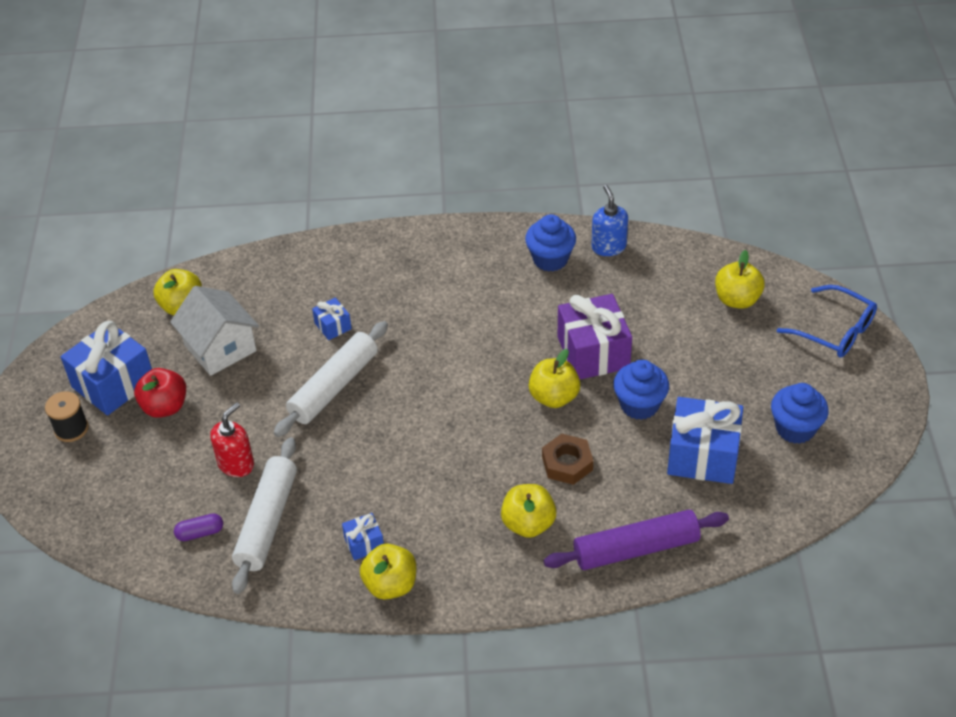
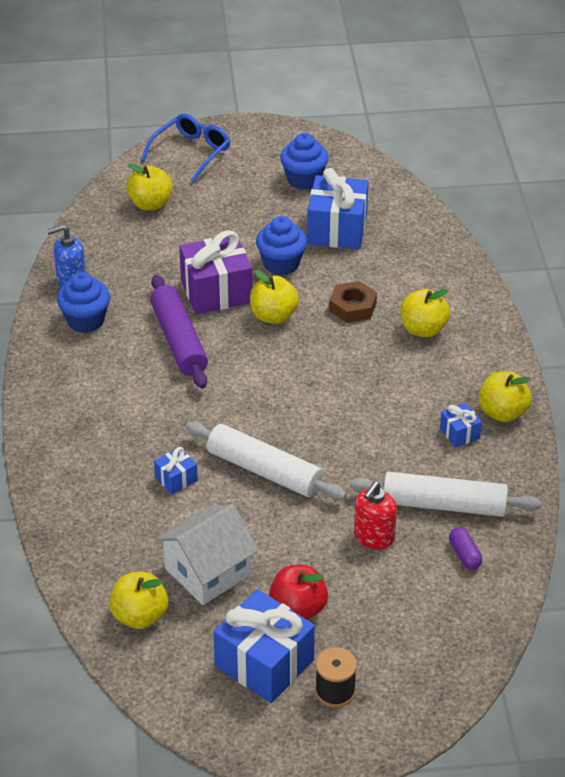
camera: 95 degrees left, 5 degrees down
(236, 464) = (374, 537): red soap dispenser -> red soap dispenser turned 90 degrees counterclockwise
(636, 549) = (441, 268): purple rolling pin -> purple rolling pin (179, 340)

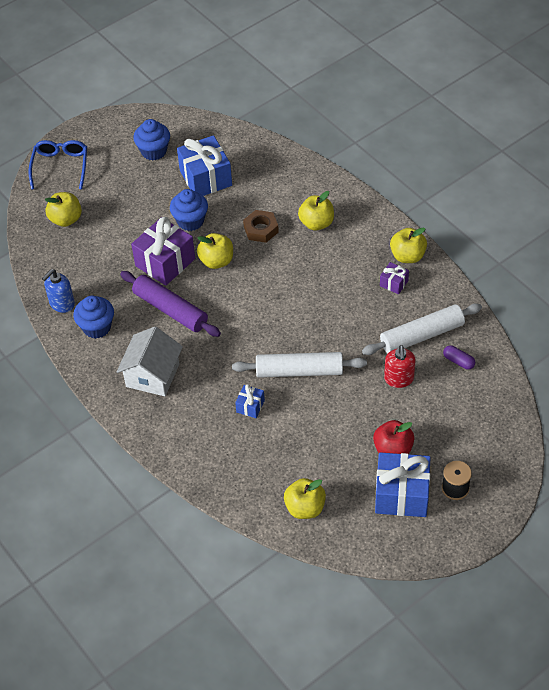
camera: 30 degrees left, 10 degrees up
(208, 572) = (321, 456): white house -> white house (152, 375)
(459, 433) = (394, 283): blue gift -> purple gift

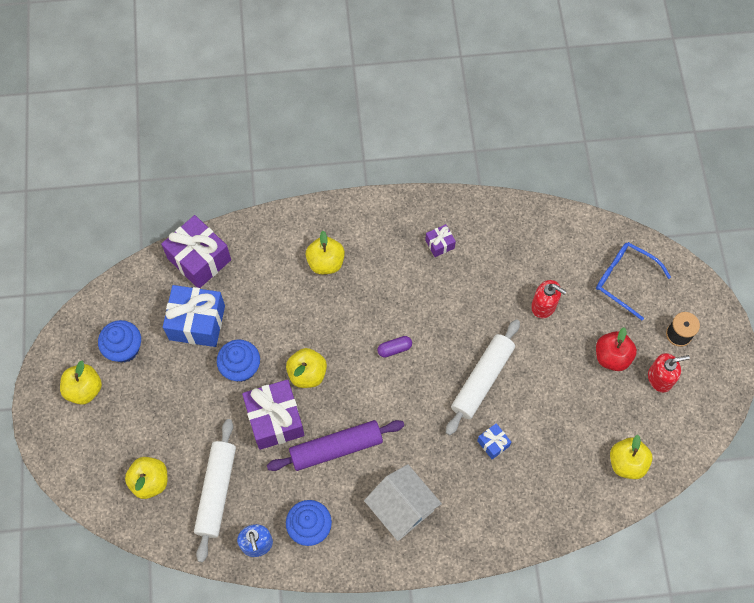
camera: 60 degrees left, 15 degrees up
(60, 166) = (74, 447): blue glasses -> blue glasses (624, 279)
(256, 152) = (199, 259): none -> purple gift
(261, 229) = (298, 313): brown nut -> none
(401, 494) = (660, 378): blue gift -> red soap dispenser
(407, 256) = (418, 214): yellow apple -> yellow apple (84, 389)
(422, 335) = (510, 259): white rolling pin -> white rolling pin (216, 491)
(458, 361) = (556, 249): purple capsule -> purple capsule (394, 349)

